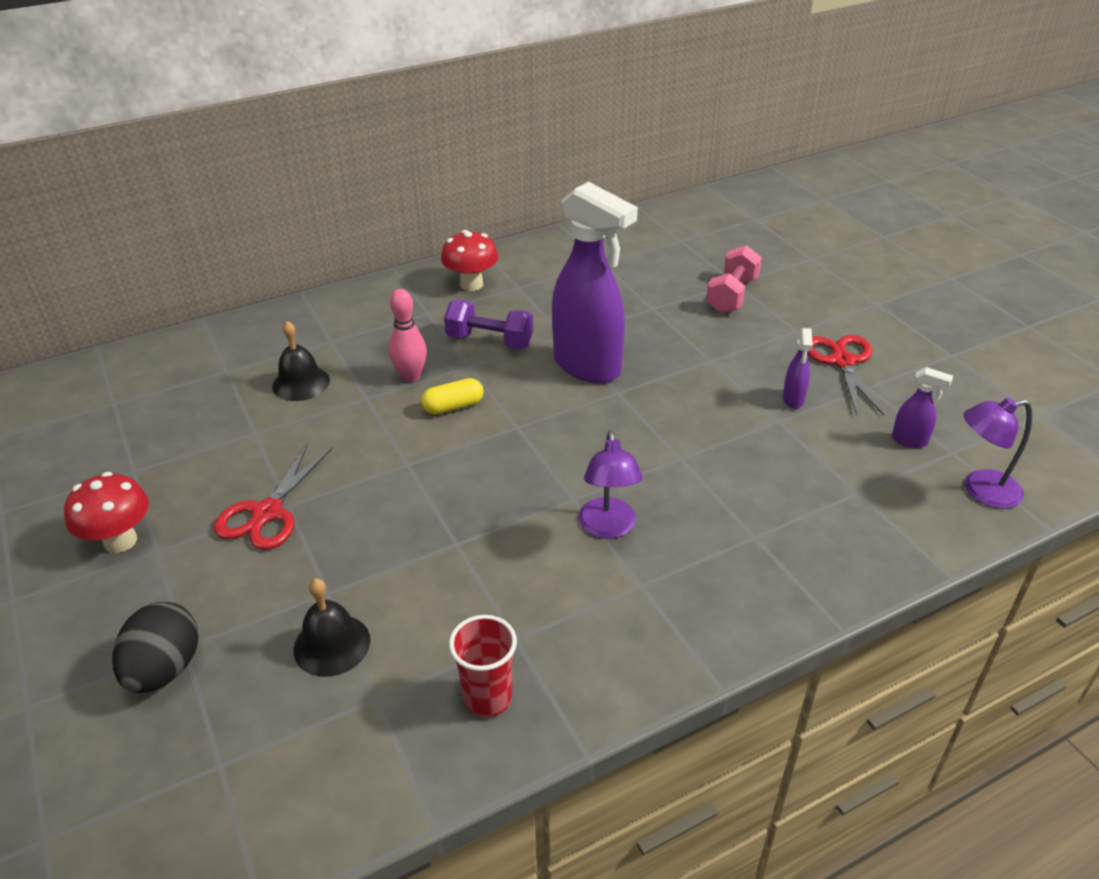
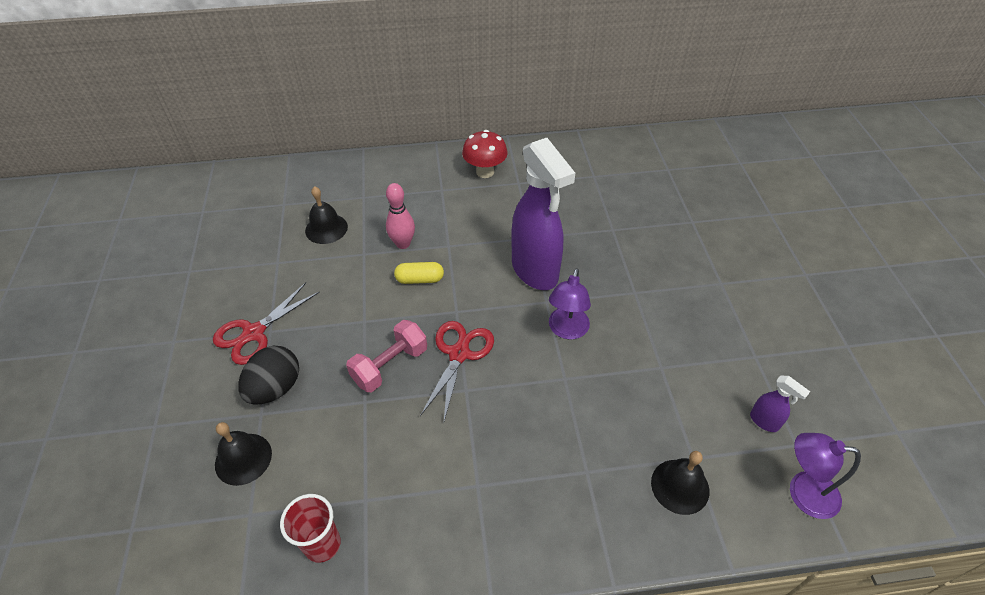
camera: 20 degrees right, 10 degrees up
(120, 541) = (155, 326): red mushroom -> none
(165, 669) = (134, 440): black egg -> black egg (275, 388)
(490, 341) = (473, 227): purple dumbbell -> none
(608, 528) = (478, 425): purple lamp -> purple lamp (567, 330)
(732, 295) = (683, 234): pink dumbbell -> pink dumbbell (390, 366)
(793, 400) = (684, 350): purple spray bottle -> none
(842, 361) = (745, 325): red scissors -> red scissors (459, 353)
(859, 521) = (680, 486): none -> black bell

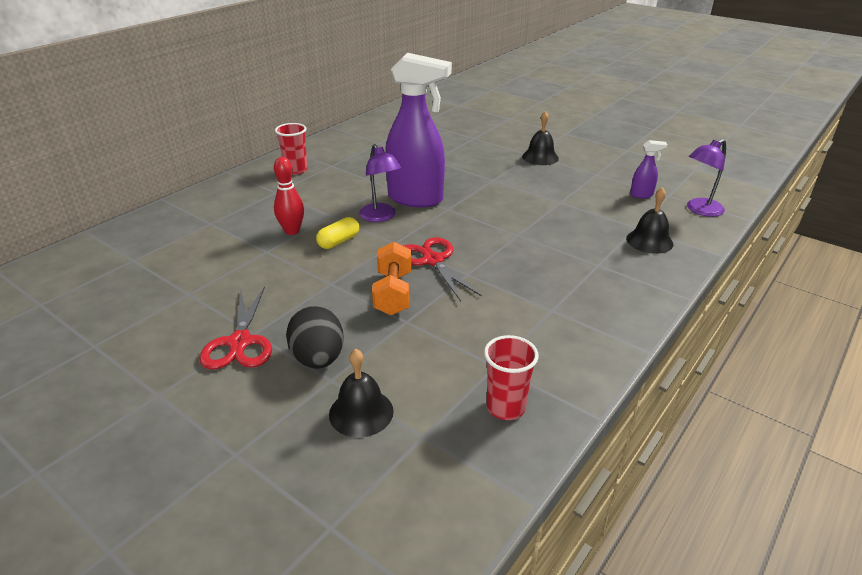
camera: 45 degrees left, 15 degrees down
(326, 228) = (205, 254): black bell -> black bell (540, 157)
(390, 366) = (393, 293): pink dumbbell -> orange dumbbell
(403, 244) = (292, 231): pink bowling pin -> red bowling pin
(485, 172) = (296, 170): red mushroom -> red cup
(567, 330) = (482, 214): purple lamp -> purple lamp (380, 217)

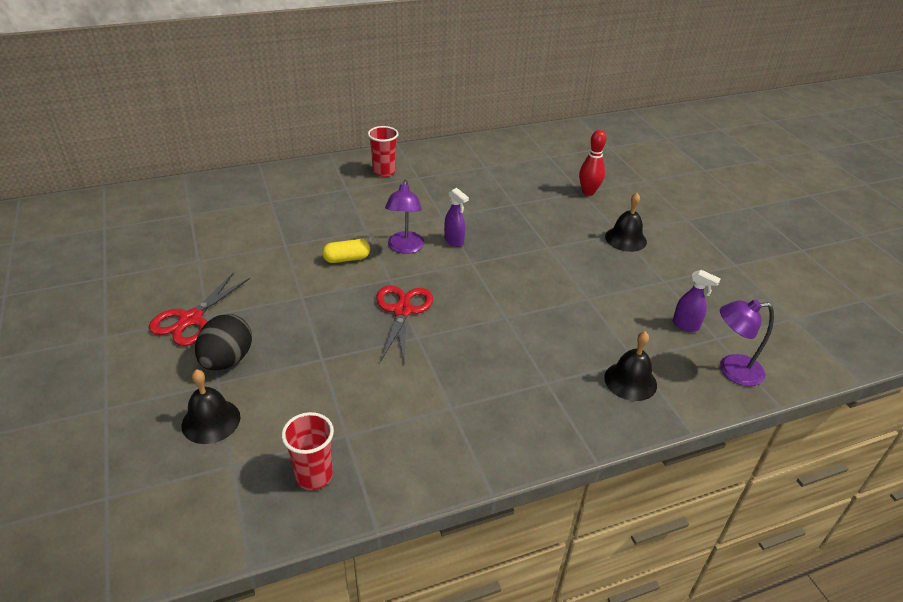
camera: 30 degrees right, 5 degrees up
(292, 231) = (321, 233): red bowling pin -> red bowling pin (588, 192)
(393, 293) = (338, 328): orange dumbbell -> none
(416, 199) = (454, 241): purple spray bottle -> purple spray bottle, size x0.41

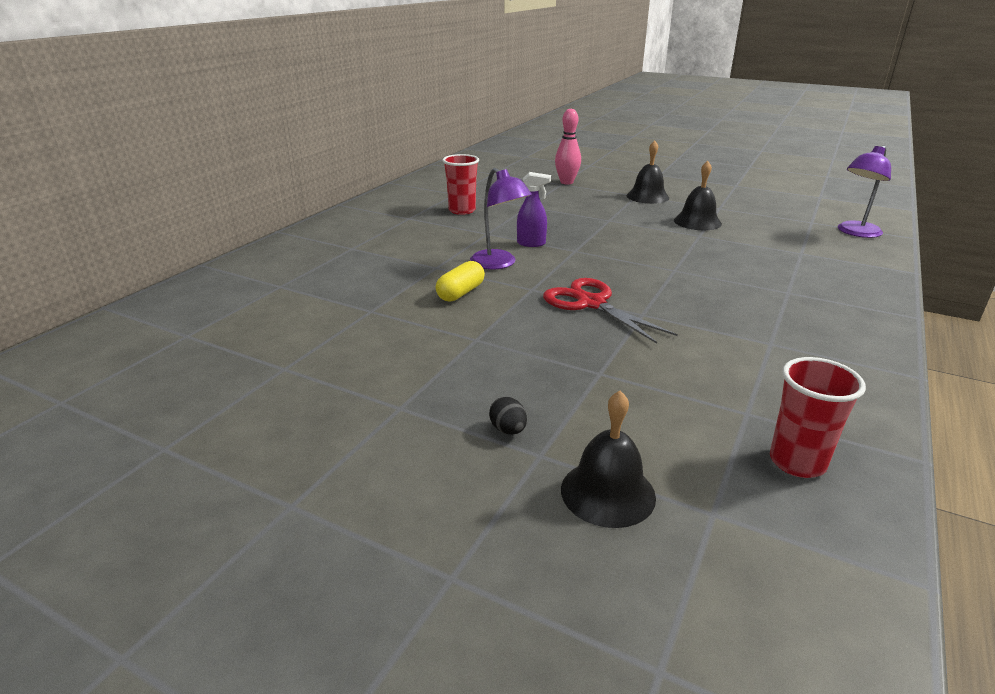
camera: 40 degrees left, 10 degrees down
(191, 319) = (386, 421): red scissors -> none
(227, 360) = (508, 430): black egg -> black egg, size x0.44
(384, 172) = (367, 225): red cup -> red cup (462, 210)
(588, 192) = (566, 182): red bowling pin -> pink bowling pin
(630, 381) = (826, 265): black bell -> black bell (697, 222)
(686, 325) = (783, 223): purple spray bottle -> none

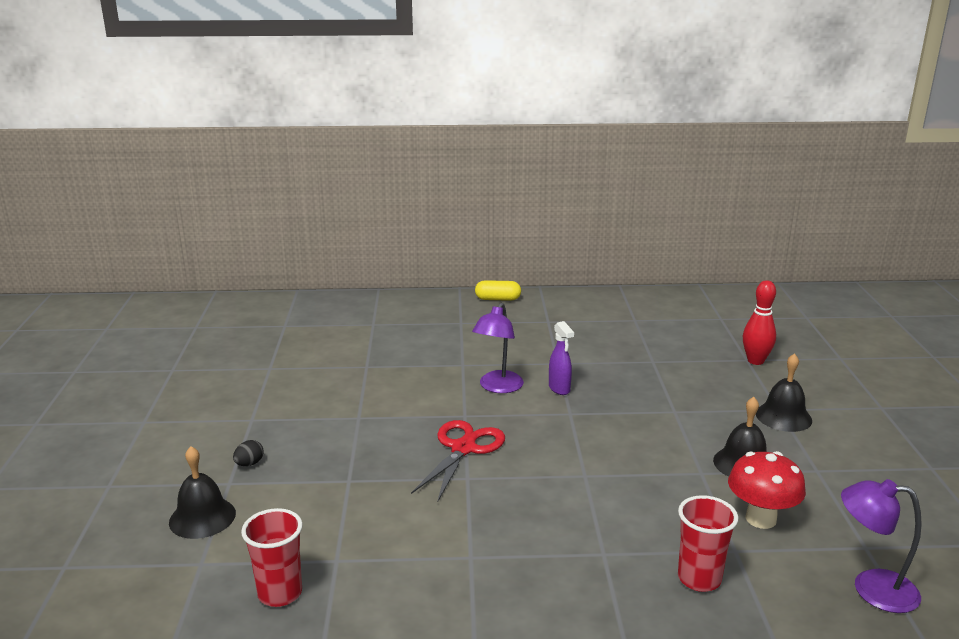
camera: 60 degrees right, 5 degrees down
(461, 293) = (426, 388): yellow capsule -> yellow capsule (497, 299)
(462, 210) = (596, 336): red cup -> red cup (699, 579)
(566, 182) = (755, 361): pink bowling pin -> red bowling pin
(767, 236) = (760, 519): none -> red mushroom

